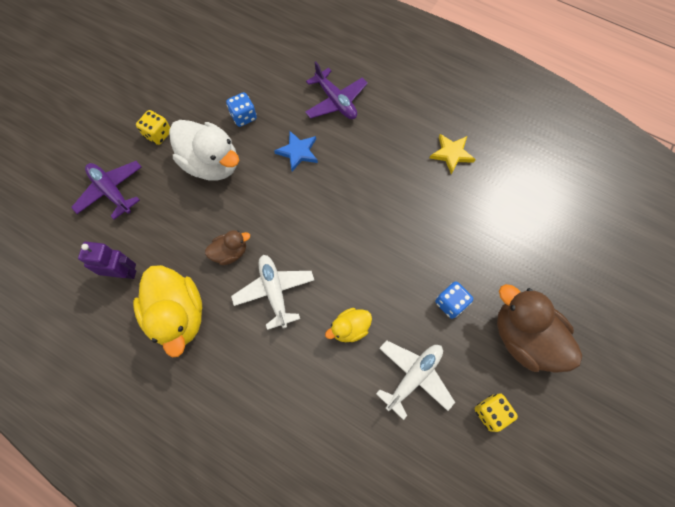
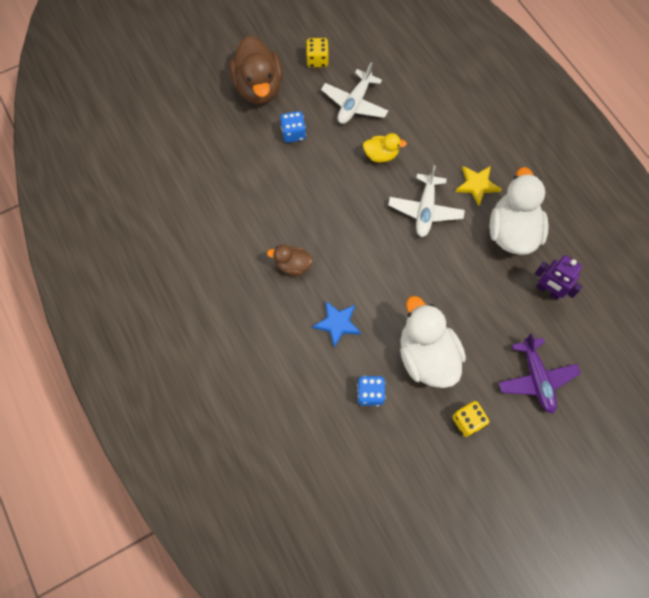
camera: 150 degrees left, 0 degrees up
(178, 315) = (512, 231): yellow duck -> white duck
(230, 252) = (447, 260): brown duck -> brown duck (293, 265)
(336, 101) = (267, 360): purple plane -> none
(413, 377) = (354, 103): white plane -> white plane turned 45 degrees counterclockwise
(451, 154) = (199, 245): yellow star -> yellow star (477, 185)

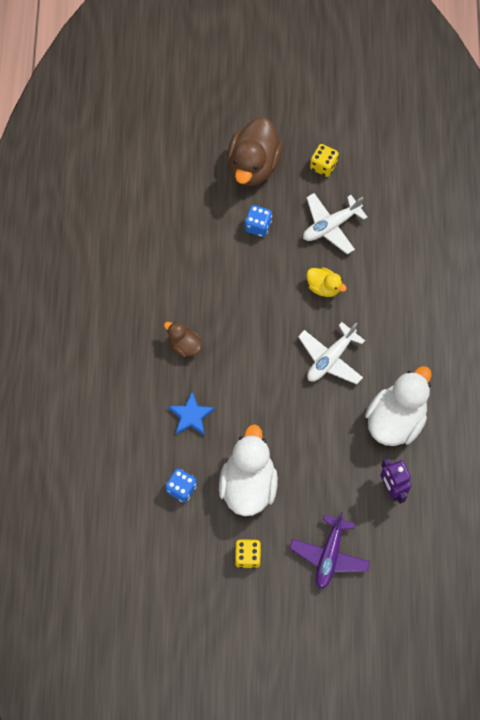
camera: 30 degrees right, 0 degrees up
(477, 185) = (392, 361): yellow star -> none

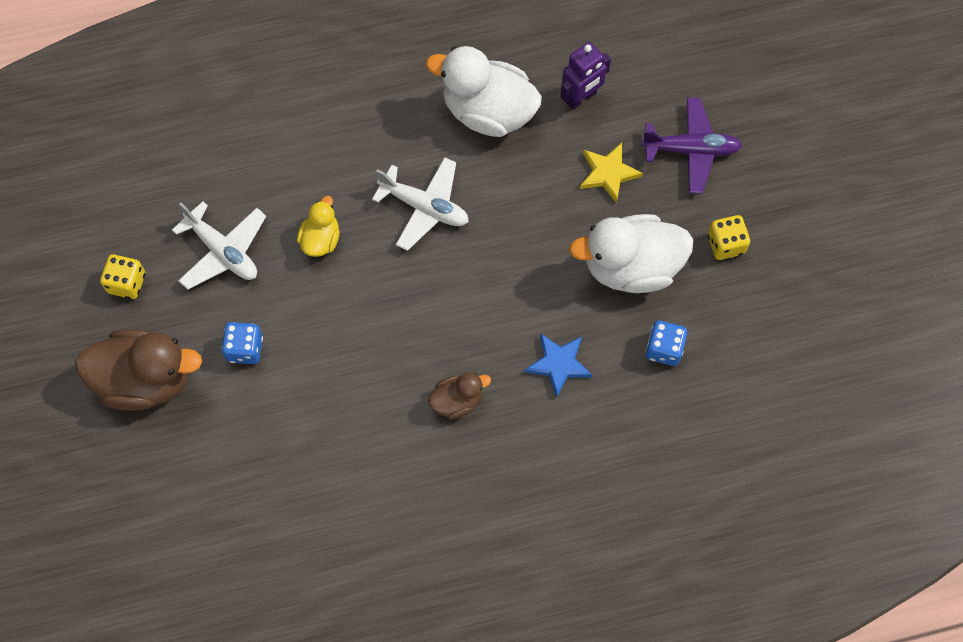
camera: 105 degrees left, 0 degrees up
(184, 345) = (457, 401): brown duck -> brown duck turned 135 degrees counterclockwise
(325, 490) = (608, 173): none -> yellow star

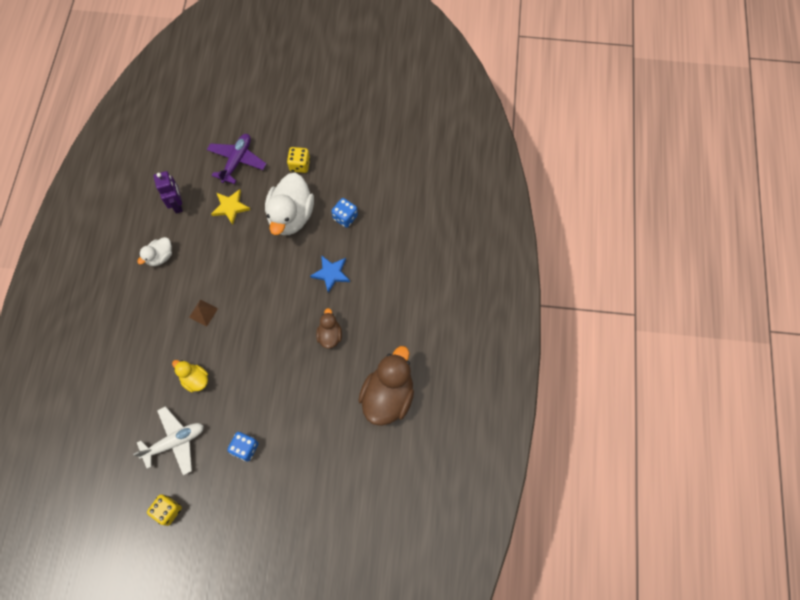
camera: 70 degrees left, 0 degrees up
(145, 380) = (238, 517): brown duck -> brown duck (388, 396)
(424, 207) = (203, 313): white plane -> brown pyramid
(488, 111) = (160, 257): white duck -> white duck, size x0.52

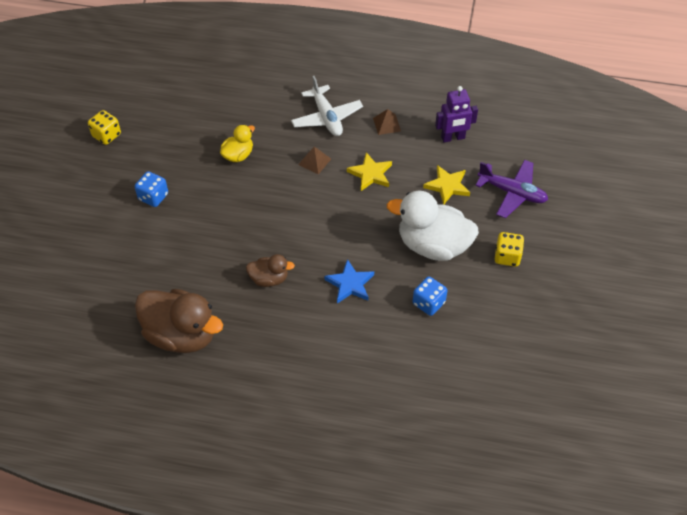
camera: 95 degrees right, 15 degrees down
(160, 257) = (387, 124): white duck -> brown pyramid
(175, 442) = (174, 140): white plane -> white plane (326, 117)
(217, 266) = (370, 174): none -> yellow star

